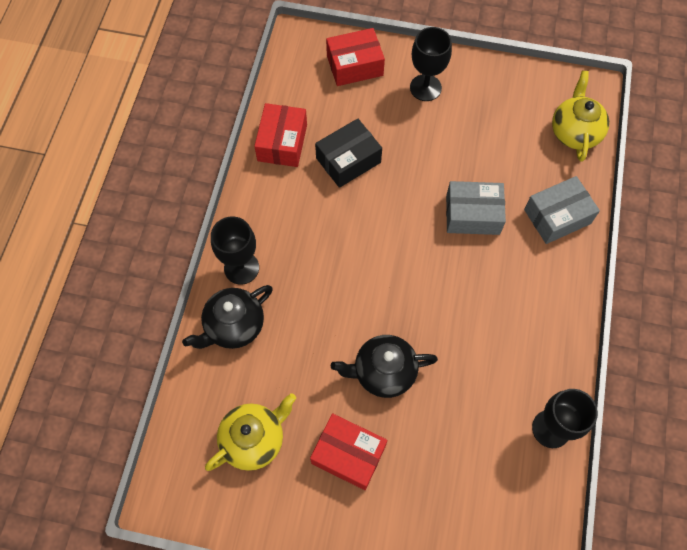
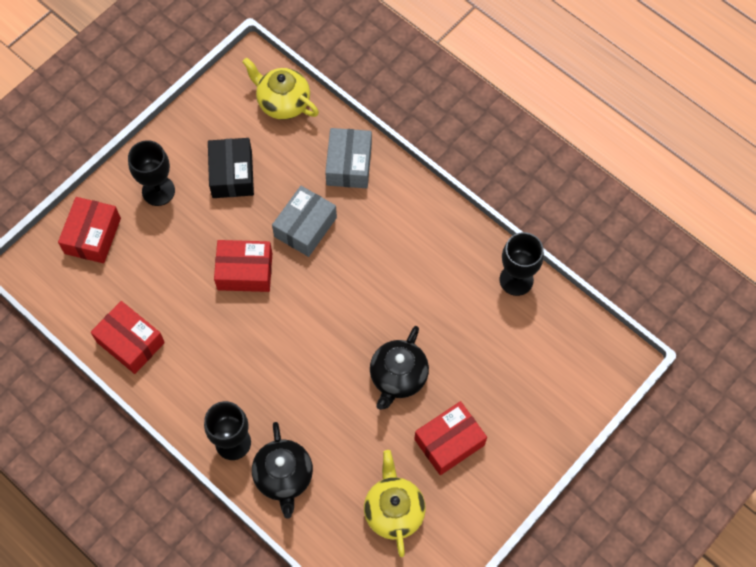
camera: 60 degrees left, 0 degrees up
(348, 160) = (187, 296): black box -> black box (232, 174)
(399, 191) = (245, 271): none -> red box

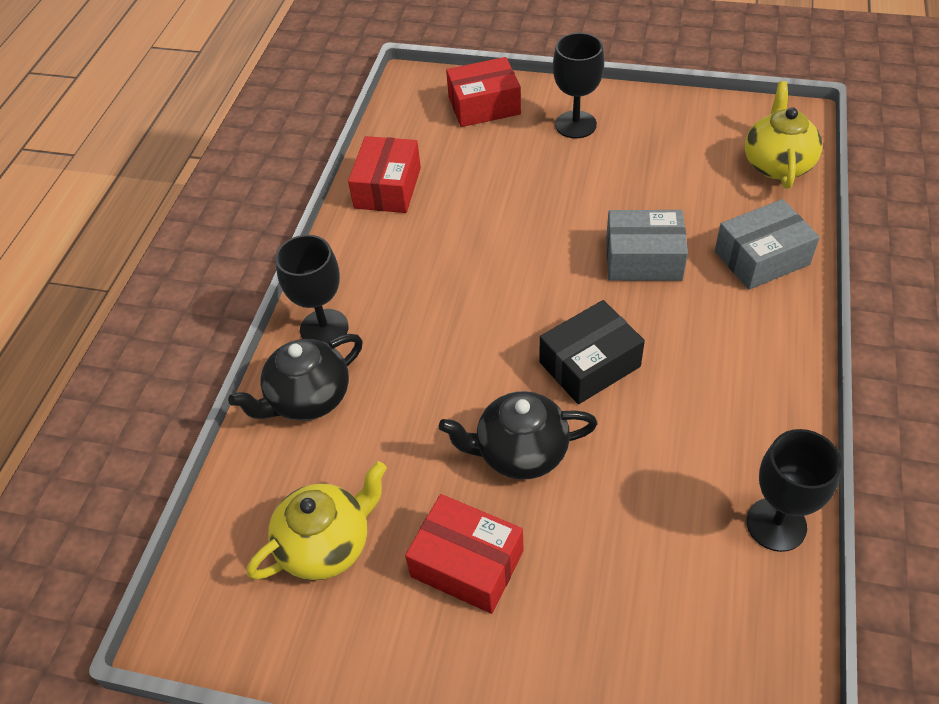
camera: 65 degrees right, 15 degrees down
(232, 174) = (649, 168): black box -> black box (590, 364)
(245, 271) = (542, 235): red box -> none

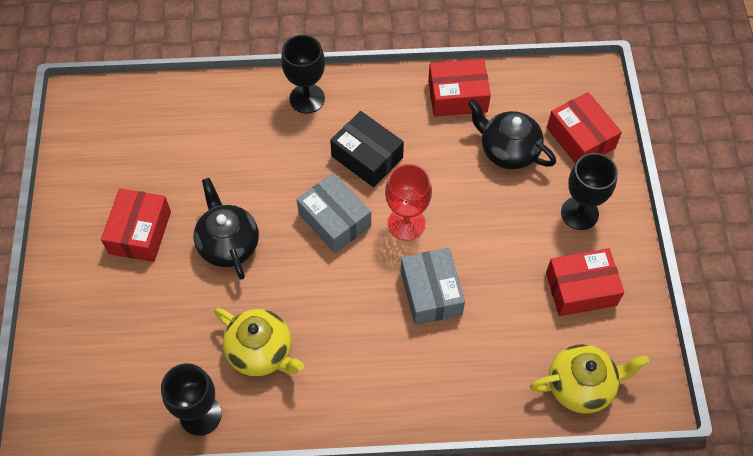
camera: 70 degrees right, 10 degrees up
(308, 398) = (246, 108): black teapot -> black teapot (508, 150)
(327, 544) = (141, 153): yellow teapot -> yellow teapot (261, 352)
(545, 263) = (406, 223): none -> red goblet
(590, 364) = (313, 273): black box -> black box (367, 157)
(665, 142) = (581, 289): none -> red box
(761, 258) = (457, 383): grey box -> grey box (334, 220)

